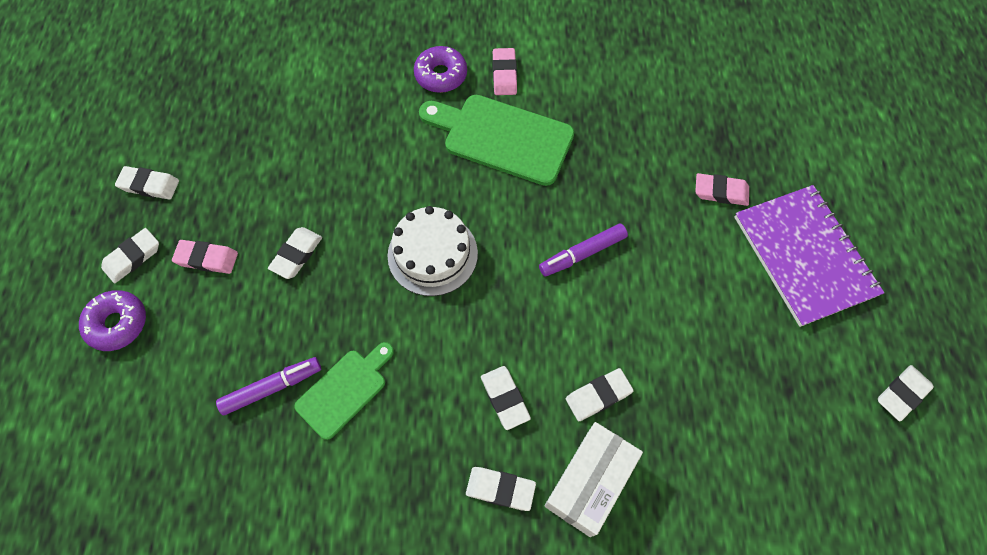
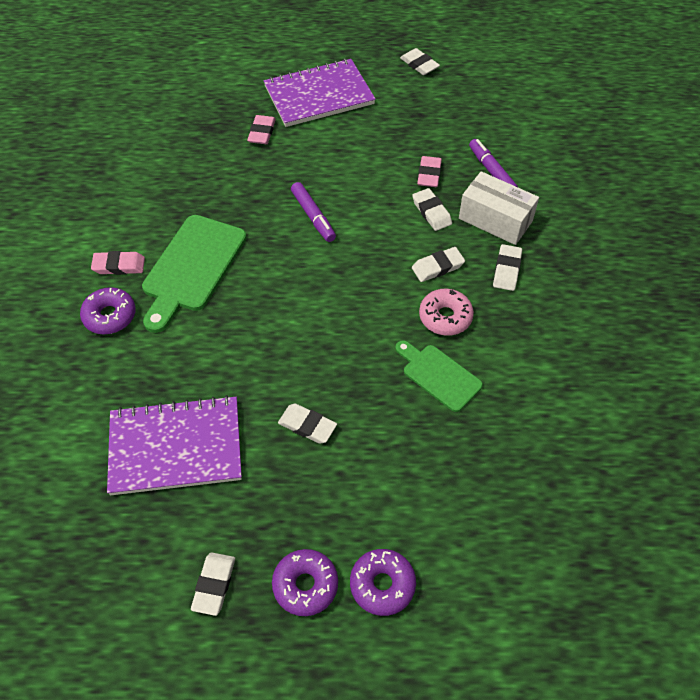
camera: 90 degrees left, 10 degrees down
(132, 257) = (305, 585): white eraser -> purple donut
(207, 259) = (309, 508): pink eraser -> pink eraser (429, 174)
(272, 387) = (440, 432): purple marker -> purple marker (491, 171)
(288, 144) = (176, 447): none -> purple notebook
(427, 403) = (445, 317): none -> pink donut
(432, 254) = (310, 317): white cake -> none

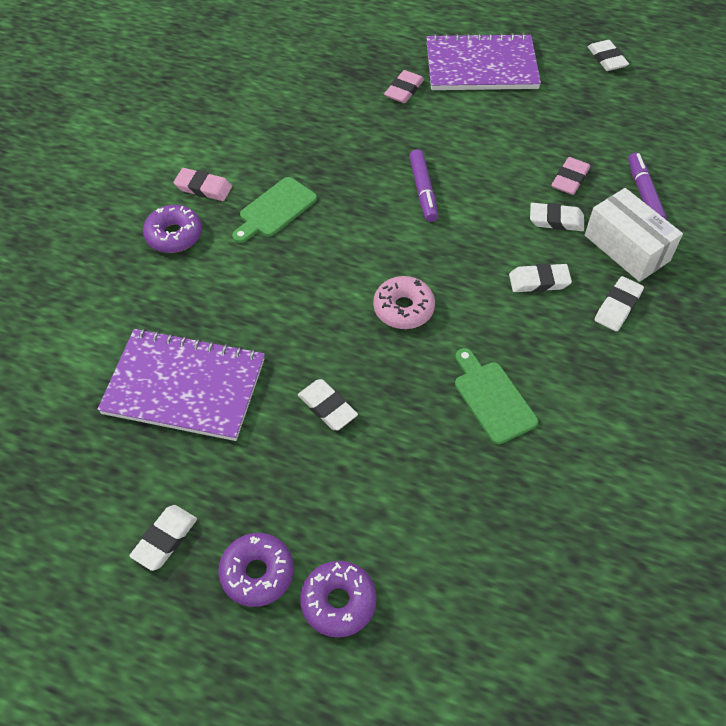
camera: 20 degrees right, 0 degrees up
(192, 268) = (275, 210): green cutting board -> green cutting board, size x0.60
(431, 212) = (556, 220): white eraser -> white eraser turned 75 degrees counterclockwise
(445, 317) = (525, 337): pink donut -> pink donut (403, 308)

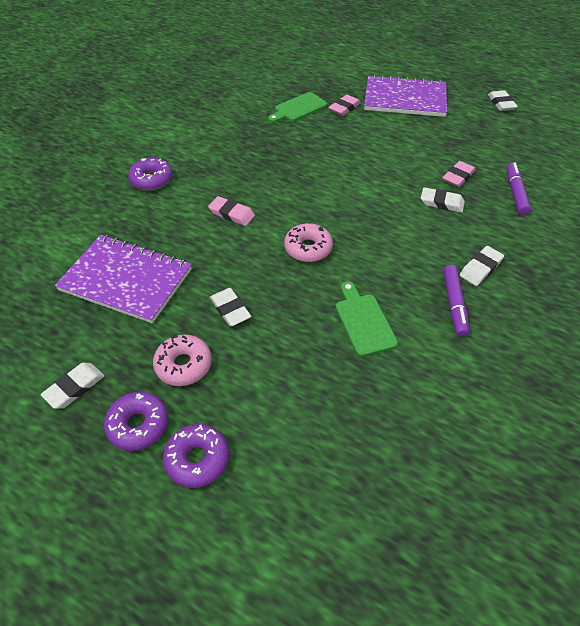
camera: 10 degrees right, 5 degrees down
(203, 188) = (182, 153): pink eraser -> pink eraser (232, 214)
(275, 210) = (229, 172): green cutting board -> green cutting board (298, 108)
(290, 489) = (183, 365): none -> pink donut
(423, 191) = (342, 172): purple marker -> purple marker (454, 304)
(539, 281) = (419, 242): white eraser -> none
(626, 248) = (495, 228): white box -> none

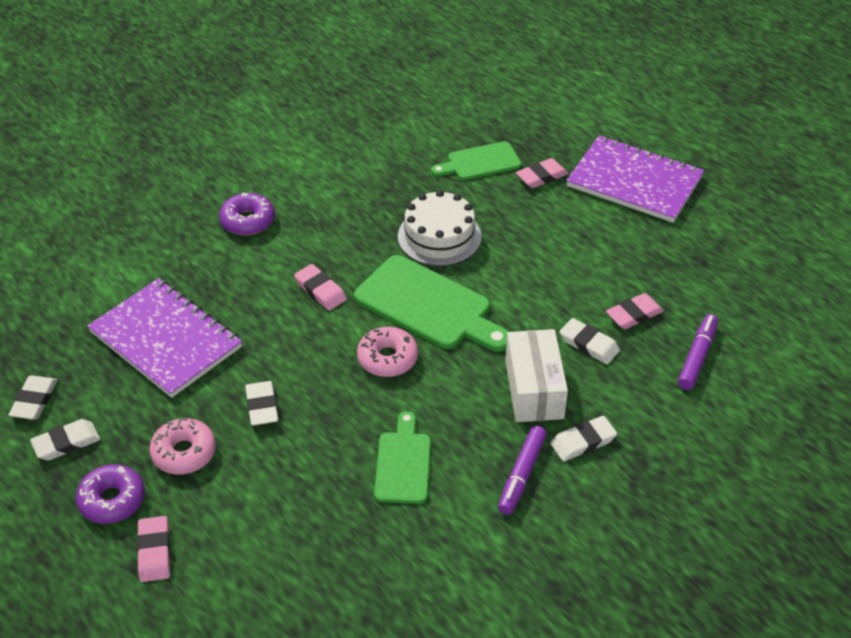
camera: 20 degrees right, 5 degrees down
(197, 459) = (154, 552): purple donut -> pink eraser
(298, 159) = (439, 236): none -> white cake
(317, 205) = (428, 306): none -> green cutting board
(424, 242) = (534, 389): none -> white box
(501, 103) = (769, 221): white eraser -> white eraser (34, 400)

